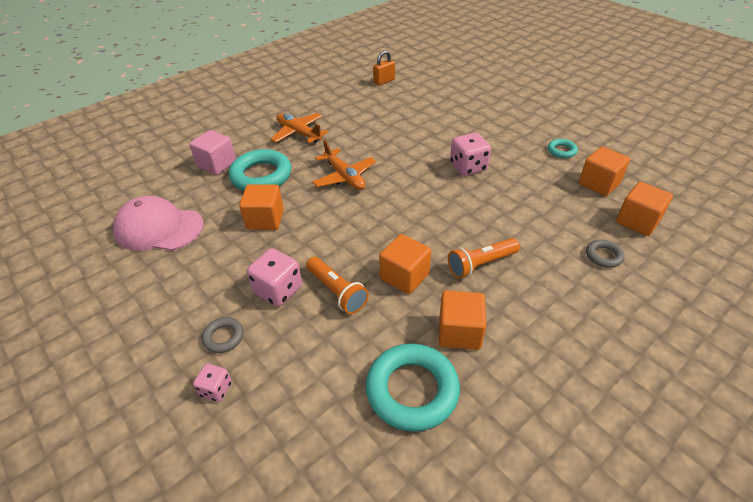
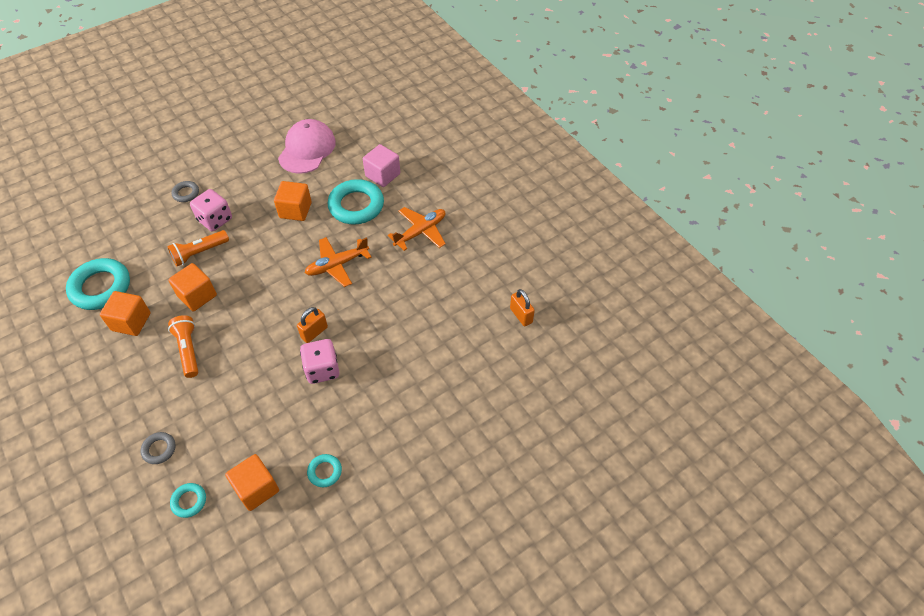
camera: 95 degrees right, 10 degrees up
(216, 389) = (148, 193): pink dice -> none
(430, 178) = (314, 332): none -> orange padlock
(637, 221) = (189, 501): orange cube -> turquoise ring

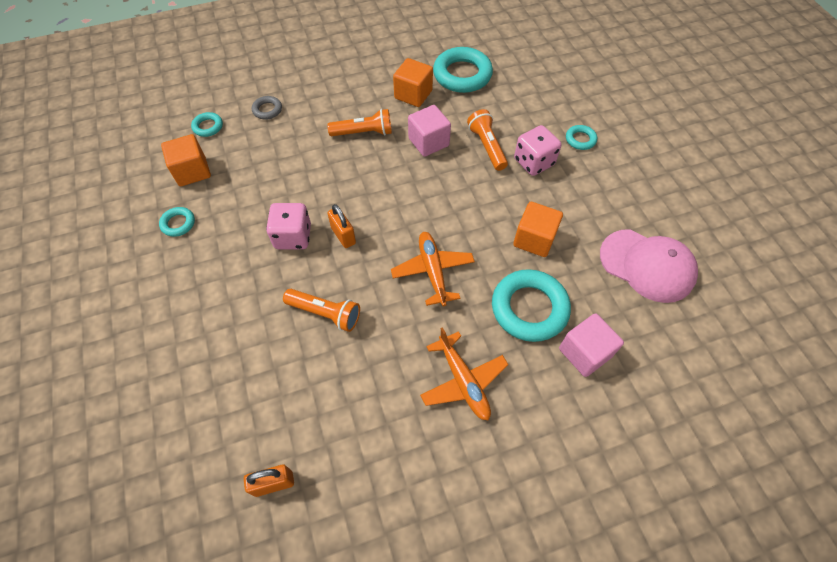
camera: 105 degrees right, 5 degrees up
(186, 193) = (580, 139): grey ring -> turquoise ring
(197, 296) = (428, 142): orange cube -> pink cube
(390, 324) = (325, 313): none -> orange flashlight

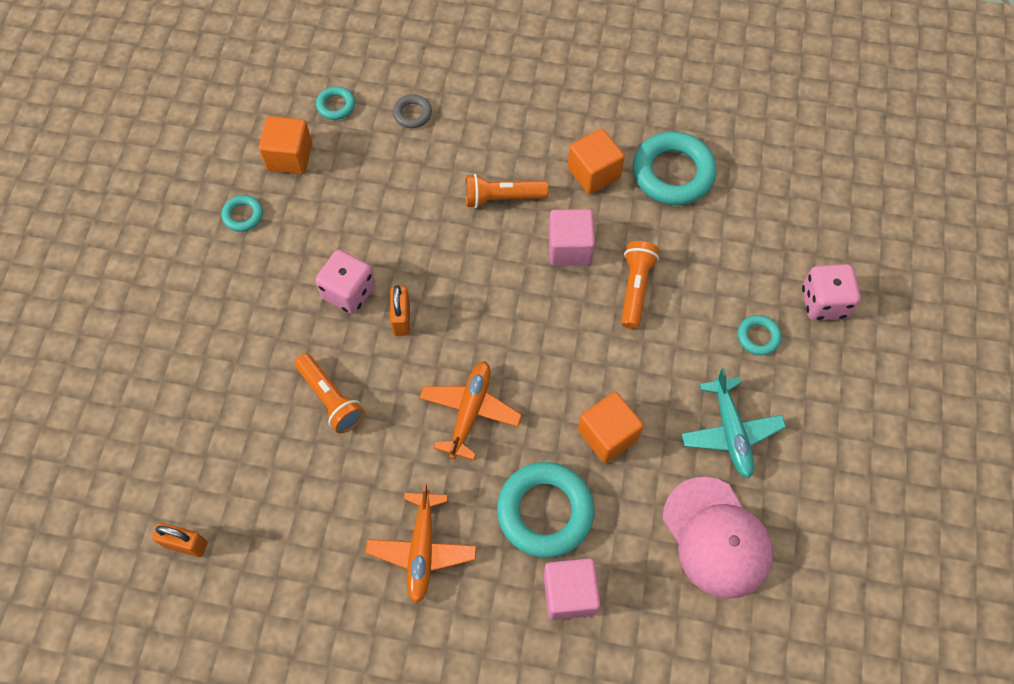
camera: 30 degrees right, 5 degrees up
(363, 133) = (502, 198): orange flashlight -> orange flashlight turned 150 degrees clockwise
(533, 162) = (677, 338): pink dice -> pink dice (824, 302)
(606, 200) = (730, 432): none -> turquoise plane

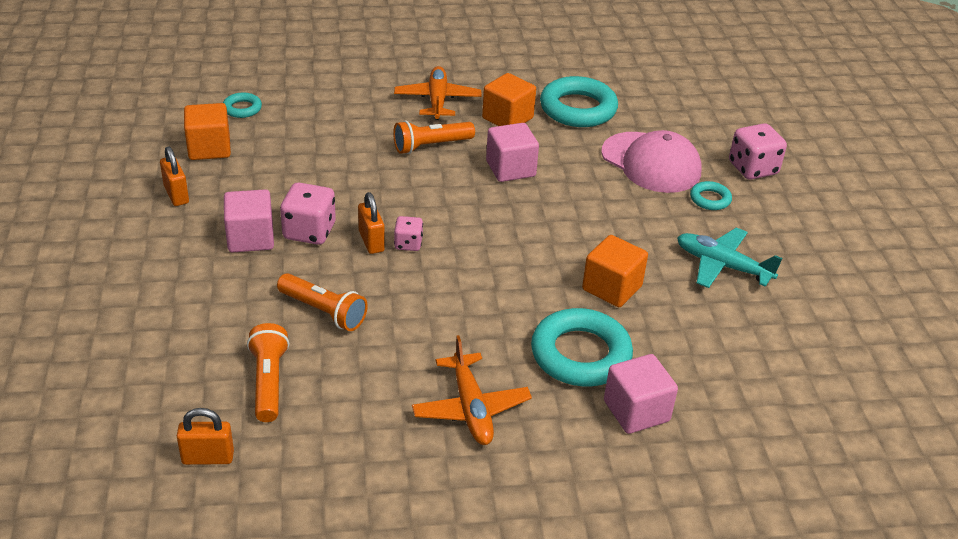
camera: 20 degrees left, 25 degrees down
(243, 215) = (176, 195): turquoise ring -> orange padlock
(293, 288) = (250, 238): none -> pink cube
(412, 114) = (320, 104): grey ring -> none
(435, 330) = (408, 244): none -> pink dice
(470, 412) = (471, 296): orange plane -> orange plane (437, 100)
(635, 288) = (584, 186): orange flashlight -> orange flashlight (268, 382)
(716, 537) = (751, 341): pink cap -> pink cap (651, 163)
(730, 432) = (722, 265): turquoise plane -> turquoise plane turned 150 degrees clockwise

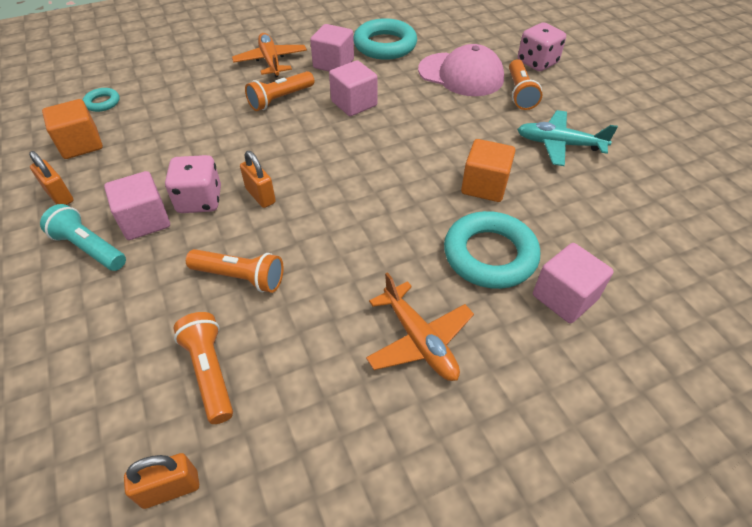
camera: 15 degrees left, 10 degrees up
(192, 251) = (90, 248): none -> turquoise flashlight
(408, 244) = (294, 190): pink dice -> none
(507, 118) = (333, 64): orange cube -> pink cube
(710, 199) = (520, 93): turquoise ring -> orange flashlight

